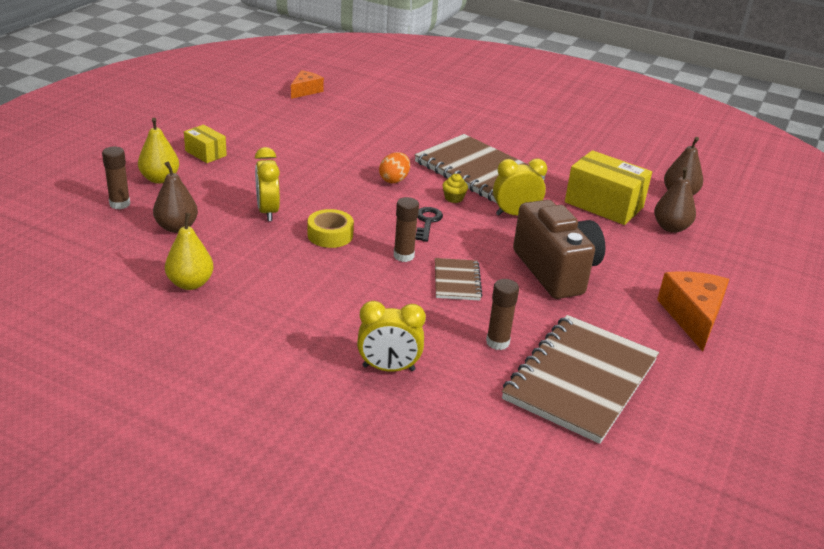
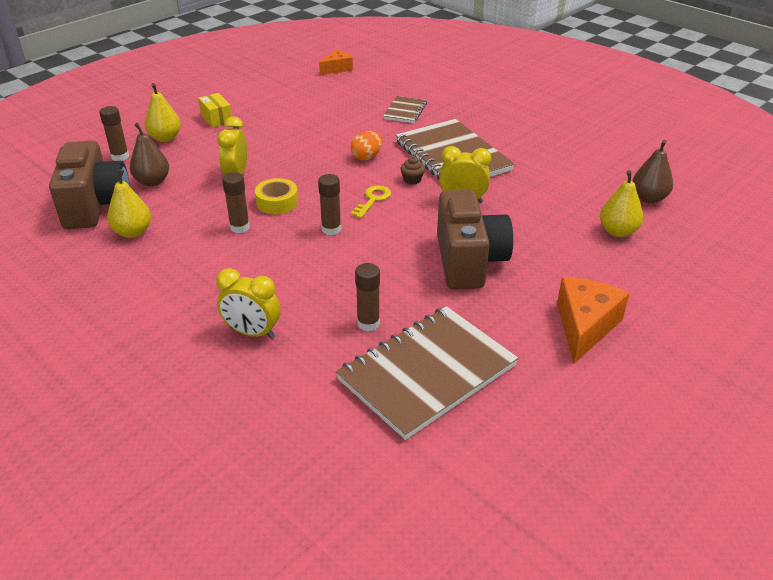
camera: 20 degrees right, 5 degrees up
(126, 260) = (95, 205): none -> brown camera
(306, 265) = (240, 227): none -> brown glue stick
(427, 222) = (373, 200): black key -> yellow key
(453, 198) = (412, 179): yellow cupcake -> brown cupcake
(457, 281) = (366, 259): brown notebook -> brown notebook (405, 111)
(604, 205) = (559, 201): yellow box -> none
(670, 227) = (617, 231): brown pear -> yellow pear

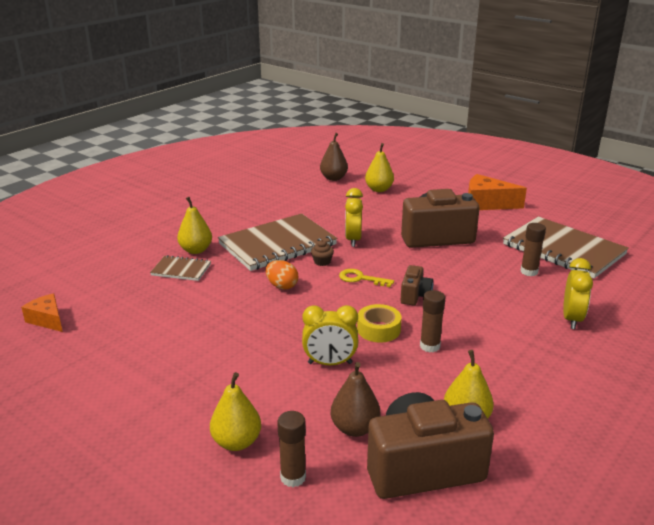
camera: 95 degrees left, 10 degrees down
(216, 118) = (181, 403): yellow box -> none
(331, 229) = (415, 296): brown glue stick -> brown camera
(442, 116) = (196, 250): none -> yellow pear

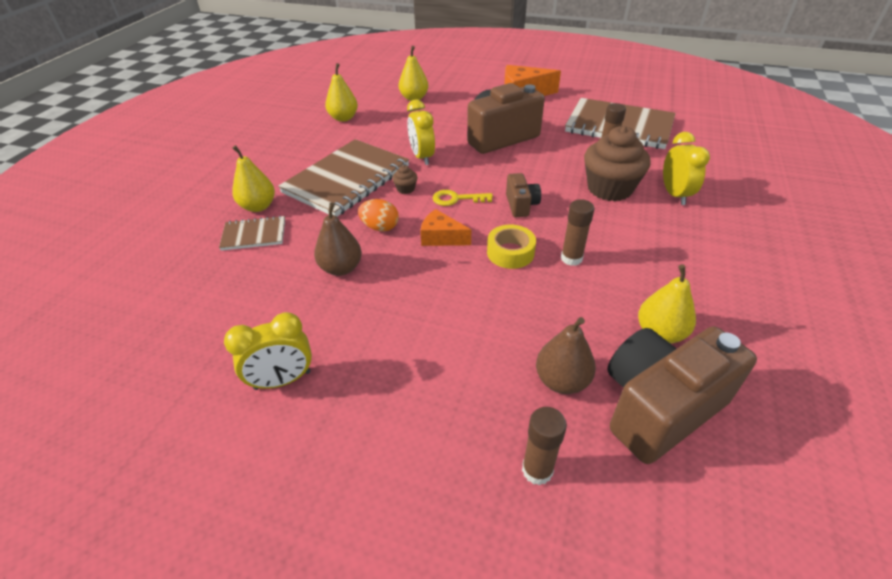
camera: 20 degrees left, 15 degrees up
(47, 320) = (114, 346): orange cheese -> orange cheese (441, 237)
(236, 442) = (446, 444): yellow pear -> yellow pear (343, 118)
(330, 363) = (486, 307): yellow clock -> yellow clock (282, 380)
(333, 178) = (361, 94): brown pear -> brown pear (341, 268)
(510, 300) = (609, 188): none -> brown cupcake

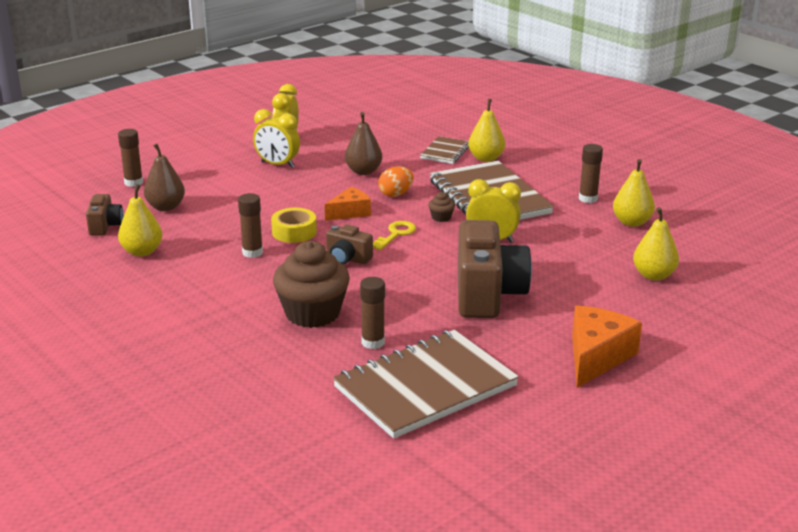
camera: 120 degrees right, 15 degrees down
(315, 140) = (588, 199): none -> brown glue stick
(658, 407) = (105, 226): brown camera -> brown camera, size x0.48
(675, 195) = (254, 344): yellow clock -> yellow clock (277, 165)

